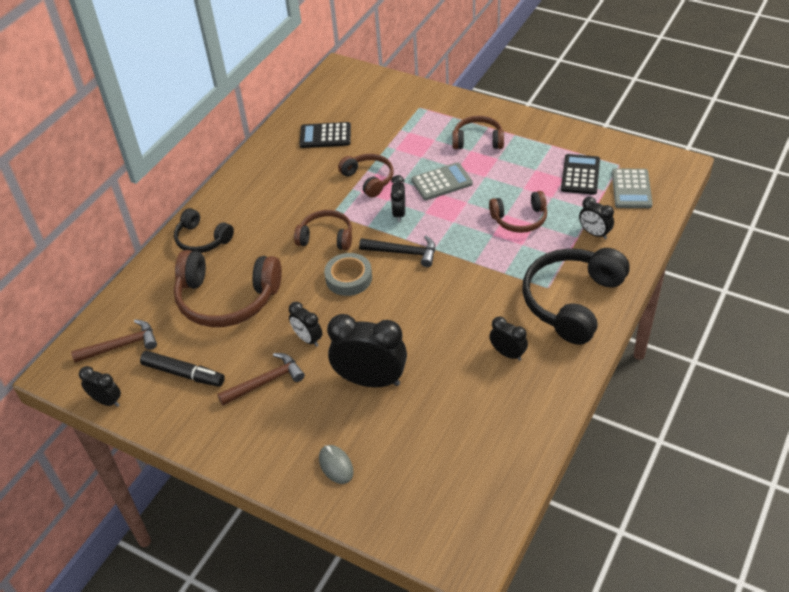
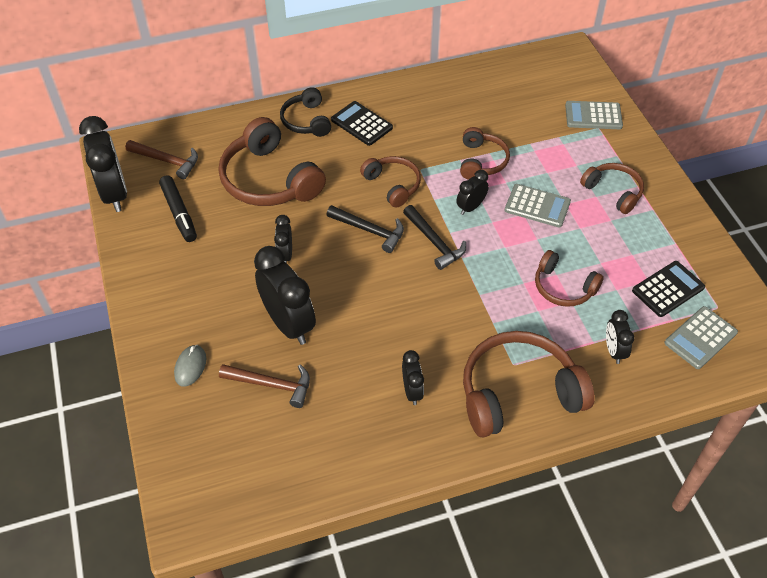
camera: 40 degrees right, 5 degrees up
(107, 401) = (115, 194): black clock -> black clock, size x1.93
(265, 382) = (220, 264): brown hammer -> brown hammer (271, 385)
(325, 136) = (491, 100): black calculator -> black calculator (361, 124)
(348, 278) = (369, 231): grey tape -> black hammer
(407, 102) = (593, 116): none -> grey calculator
(572, 301) = (518, 393): black headphones -> brown headphones

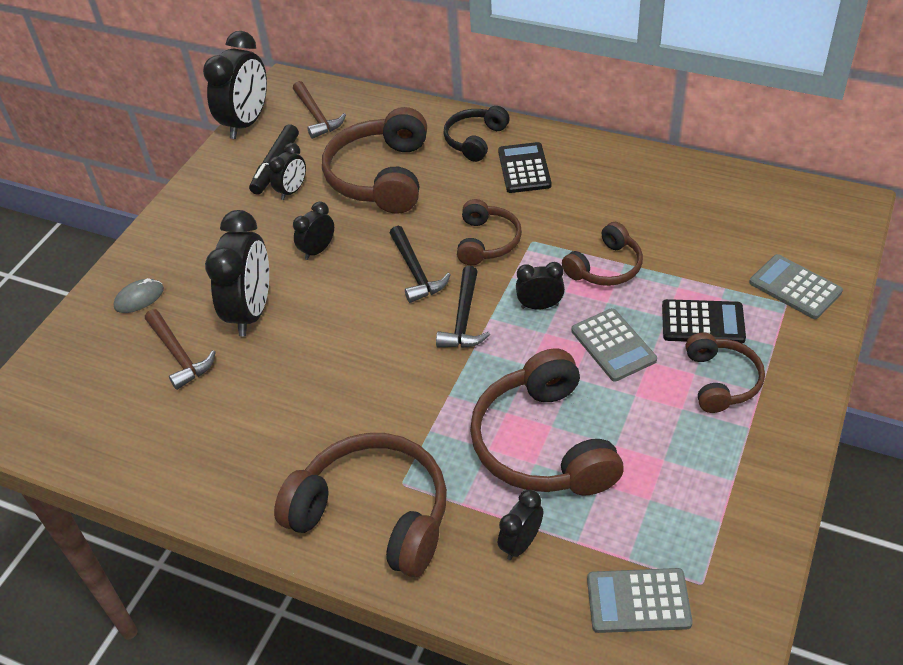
camera: 45 degrees right, 5 degrees down
(412, 391) = (281, 442): black clock -> black clock (292, 191)
(563, 287) = (543, 443): brown headphones -> brown headphones, size x1.75
(668, 289) = (662, 523): black calculator -> black calculator (702, 322)

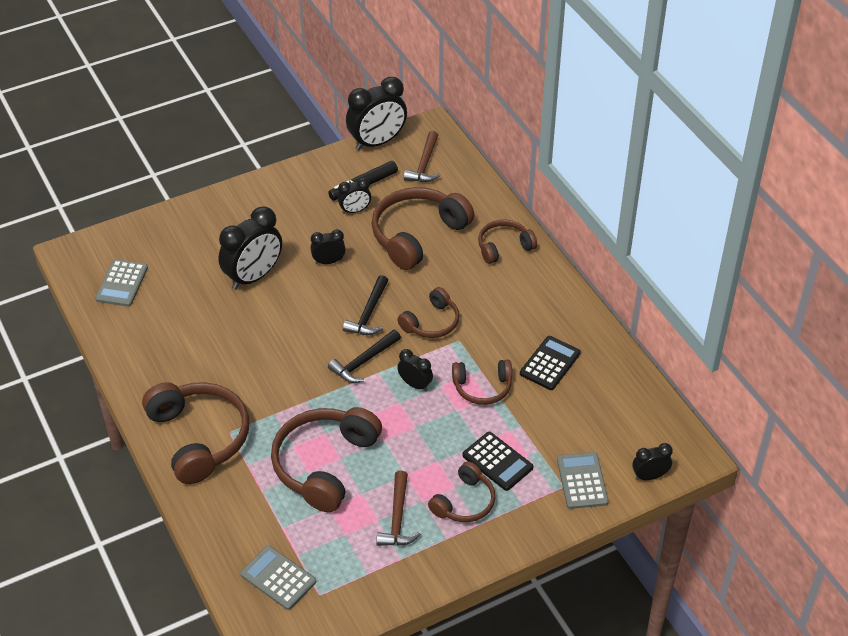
camera: 35 degrees right, 0 degrees up
(139, 298) = (204, 227): grey mouse -> none
(178, 355) = (191, 277): brown hammer -> brown hammer (397, 518)
(475, 140) = (504, 247): black headphones -> brown headphones
(520, 543) = (253, 506): black clock -> black clock (649, 476)
(524, 168) = (511, 288): black calculator -> black calculator (550, 363)
(613, 345) = (428, 438): grey calculator -> grey calculator (122, 283)

